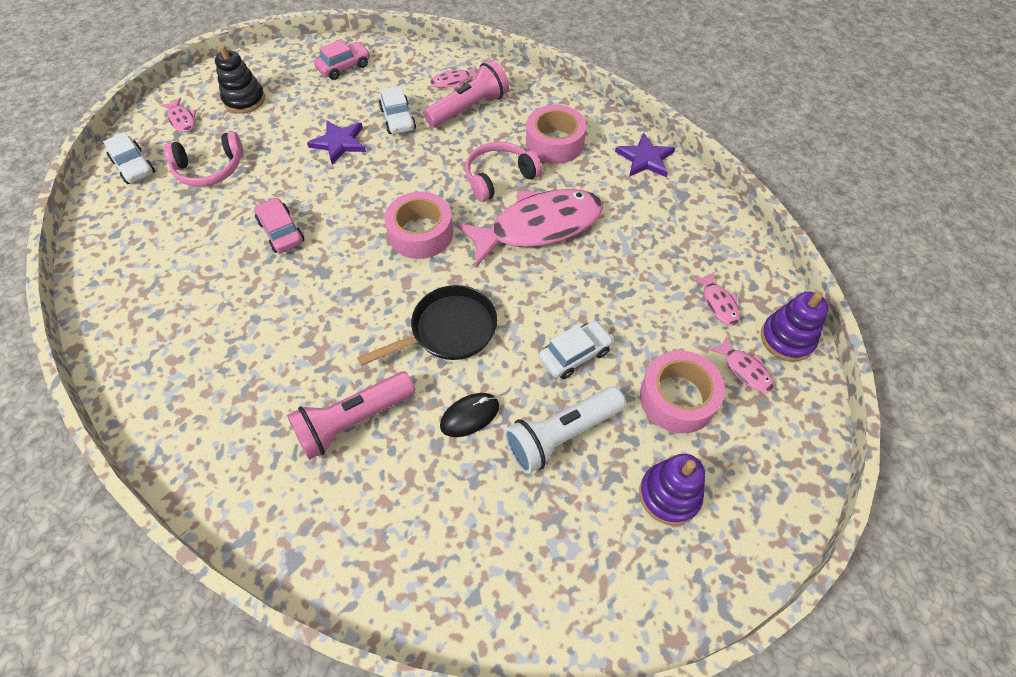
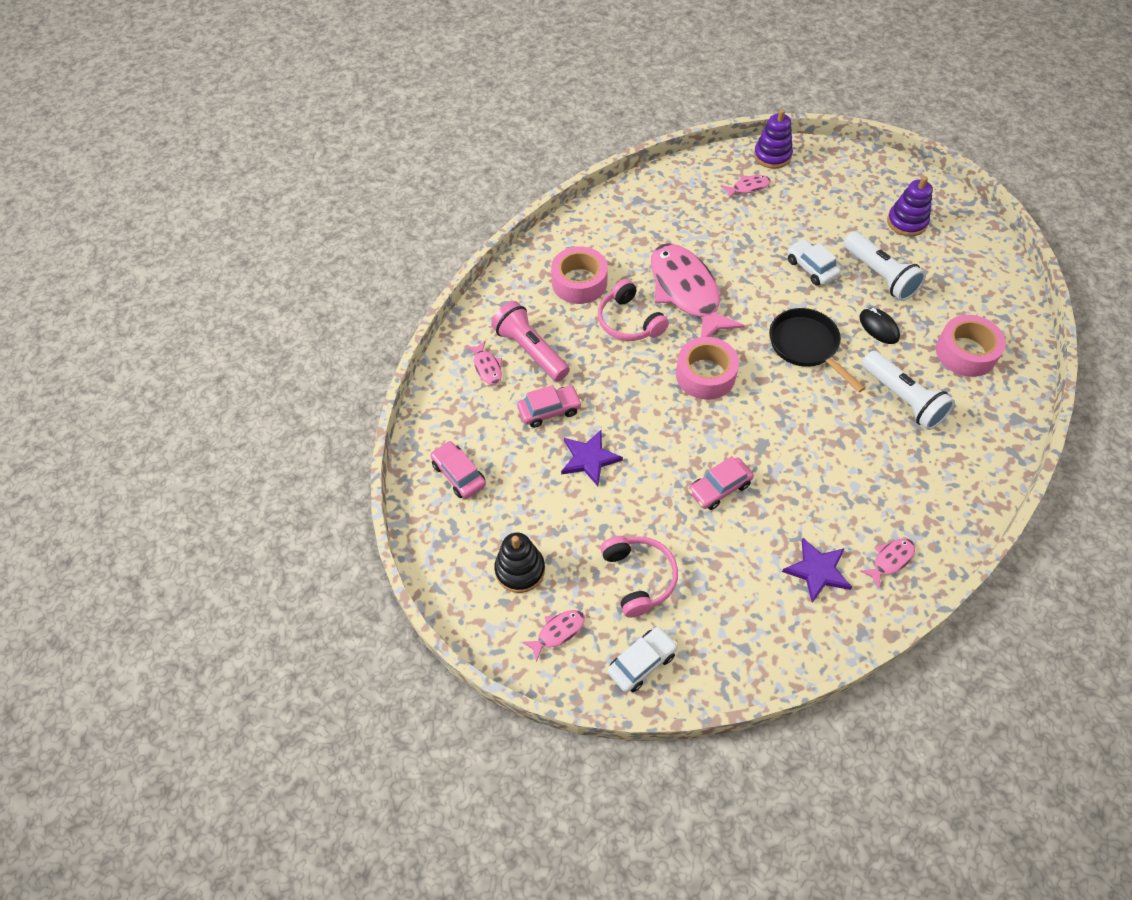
camera: 90 degrees left, 0 degrees up
(353, 421) = (903, 399): pink flashlight -> white flashlight
(398, 119) = (549, 410): white car -> pink car
(645, 158) = (596, 221): purple star -> purple star (817, 570)
(677, 398) = (834, 214): pink tape -> pink tape (966, 352)
(744, 370) = (803, 179): pink fish -> pink fish (890, 560)

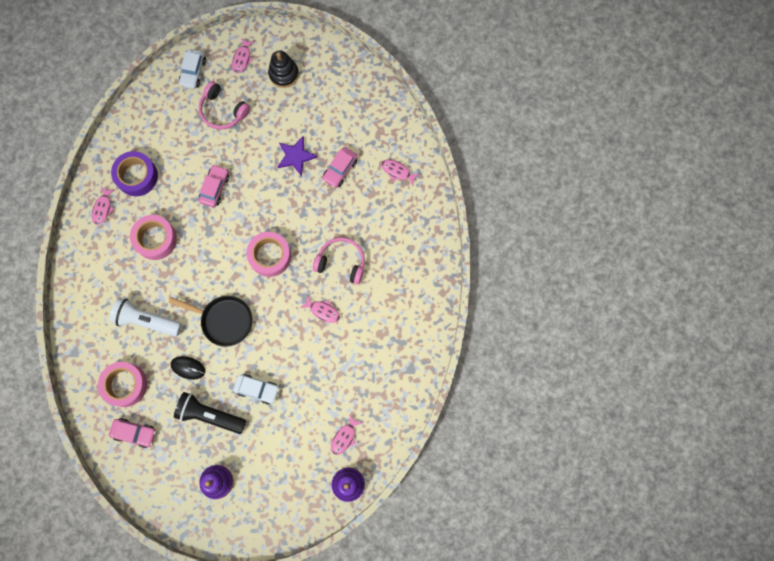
camera: 140 degrees right, 20 degrees up
(459, 474) = (356, 99): pink car -> pink car (134, 433)
(530, 350) = (382, 200): pink flashlight -> none
(579, 282) = (394, 270): pink tape -> pink tape (155, 239)
(686, 292) = (323, 311): pink fish -> pink fish, size x0.42
(817, 570) = (137, 176): purple star -> purple tape
(880, 275) = (209, 415): white flashlight -> black flashlight

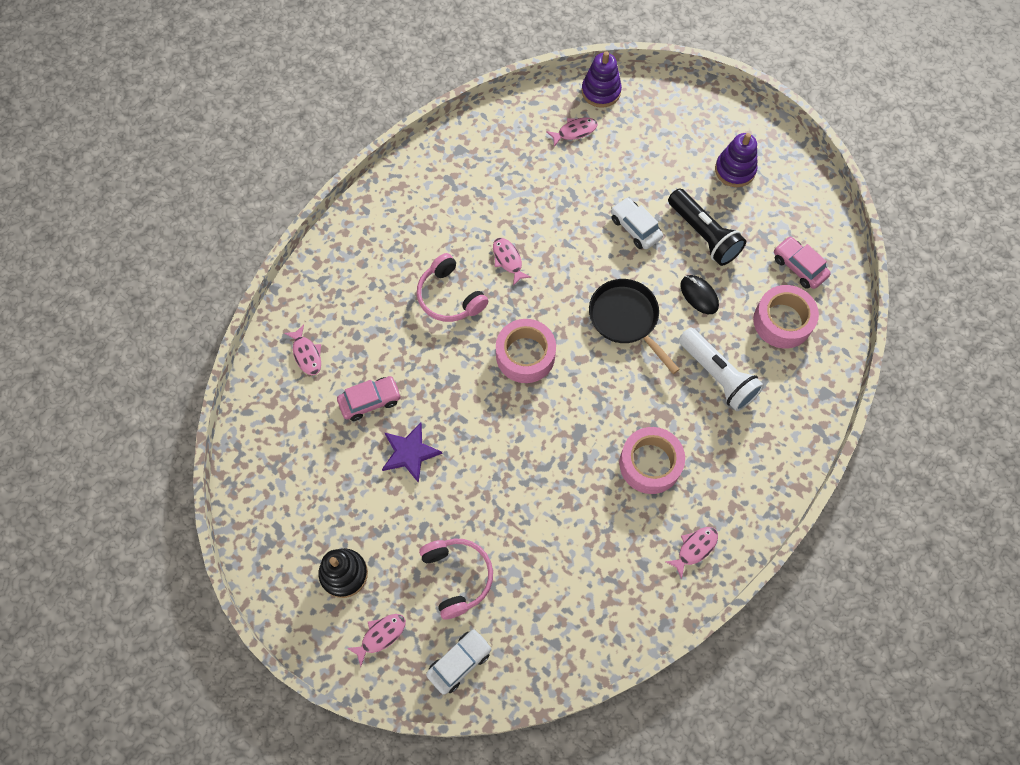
camera: 145 degrees left, 10 degrees down
(137, 176) = (626, 562): purple tape -> none
(215, 188) = (536, 479): pink car -> none

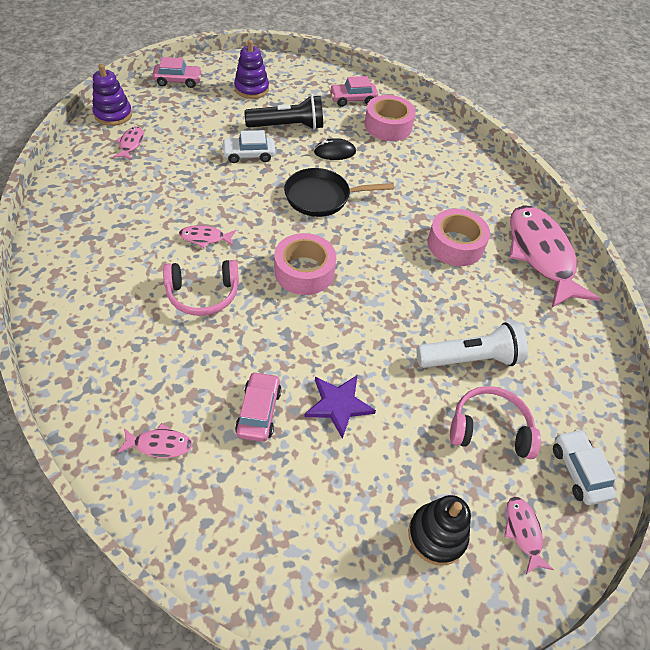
camera: 65 degrees left, 15 degrees down
(692, 104) = (178, 81): none -> pink car
(694, 548) = (541, 255): pink fish -> pink fish, size x2.39
(718, 375) = (406, 174): white flashlight -> white flashlight (470, 358)

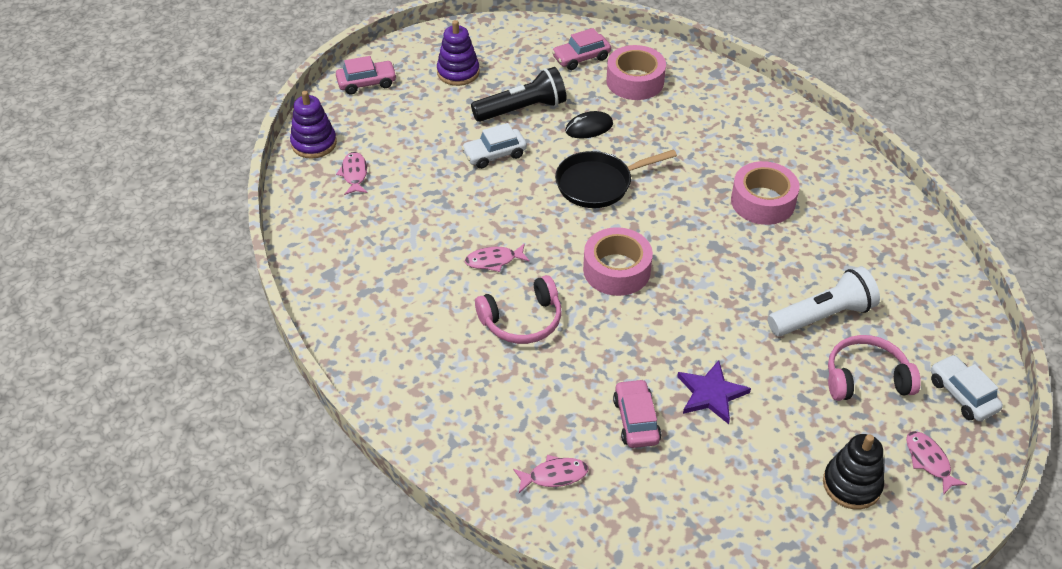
camera: 10 degrees left, 5 degrees down
(541, 255) = (855, 190): pink fish -> none

